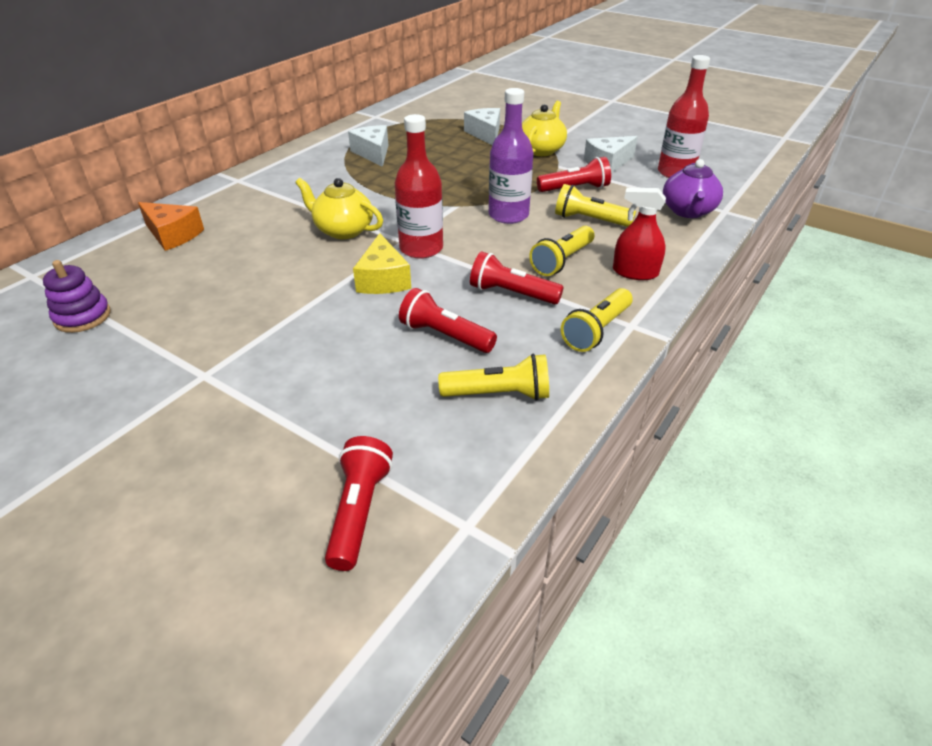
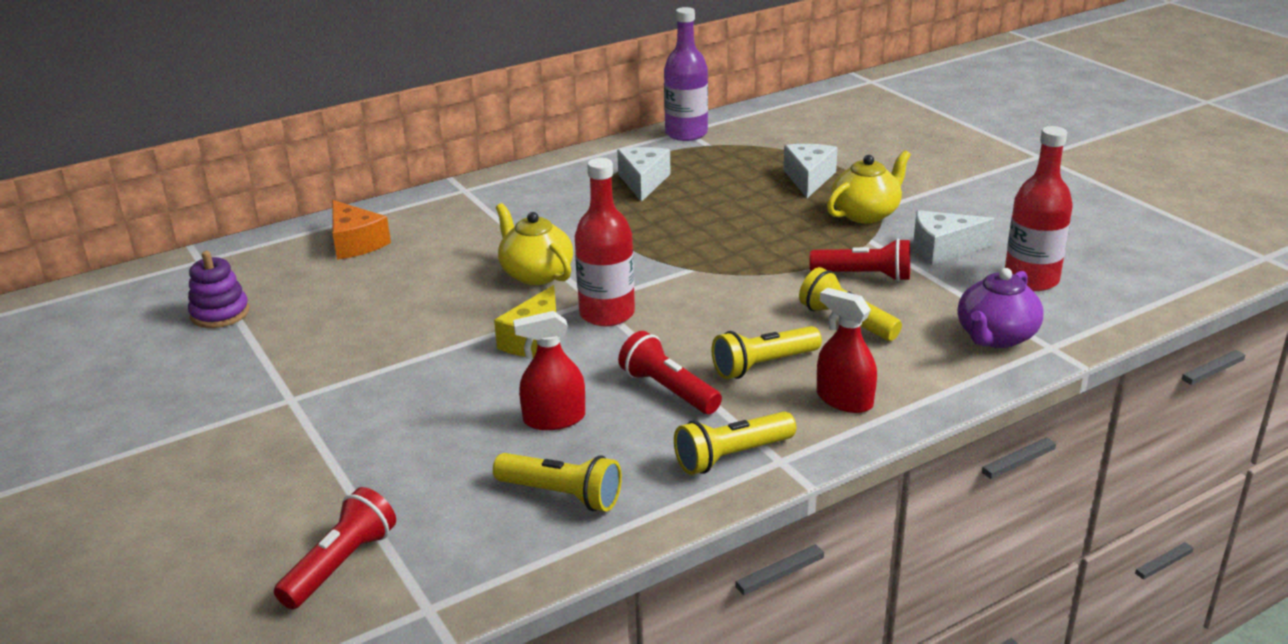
camera: 25 degrees right, 10 degrees down
(444, 336) = (554, 419): red flashlight -> red spray bottle
(508, 215) = (746, 294): purple bottle -> purple bottle (686, 133)

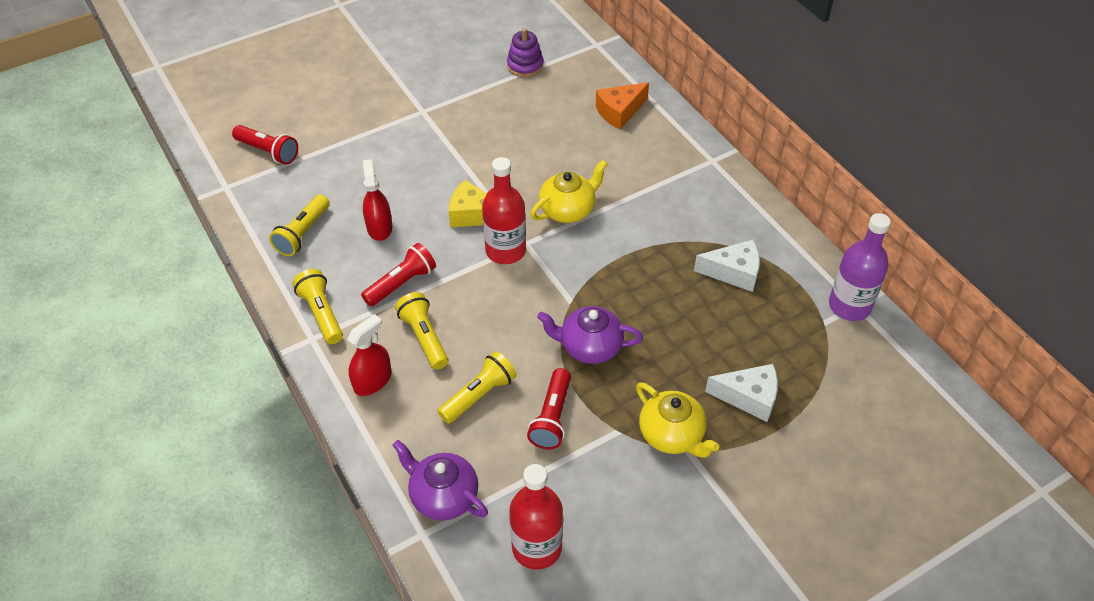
camera: 90 degrees right, 20 degrees up
(759, 257) = (589, 347): none -> purple teapot
(943, 249) = (599, 486): white cheese -> none

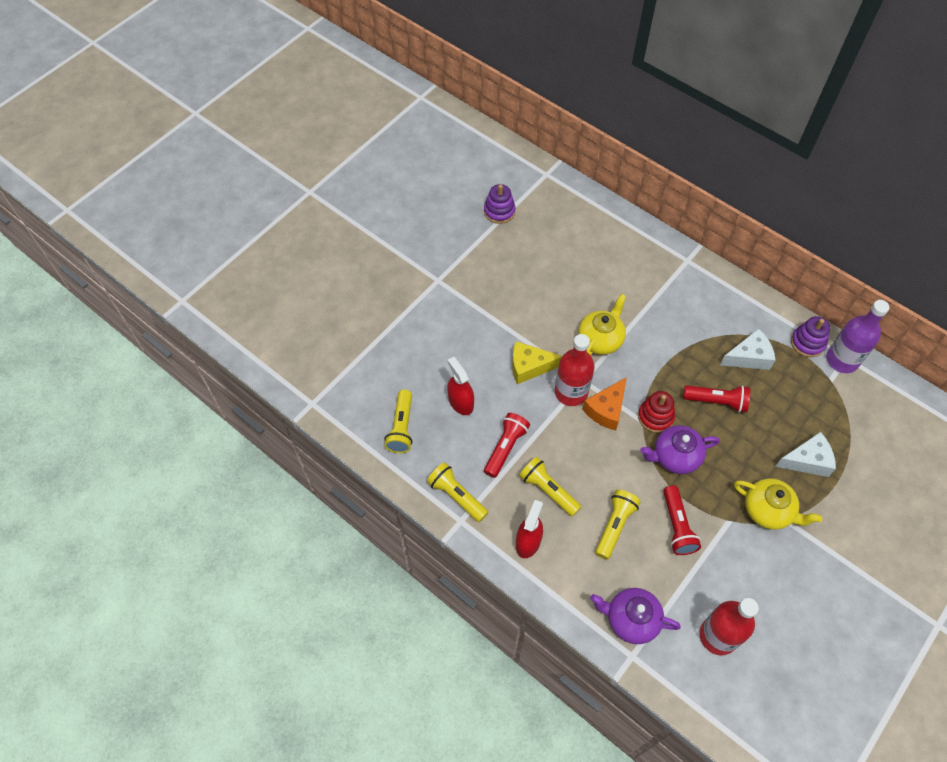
camera: 20 degrees left, 10 degrees up
(268, 151) = (329, 358): red flashlight -> red flashlight (717, 401)
(589, 301) = (655, 416): none -> red stacking toy
(619, 112) = (596, 235): orange cheese -> orange cheese (606, 409)
(814, 277) = (807, 343): none -> purple stacking toy

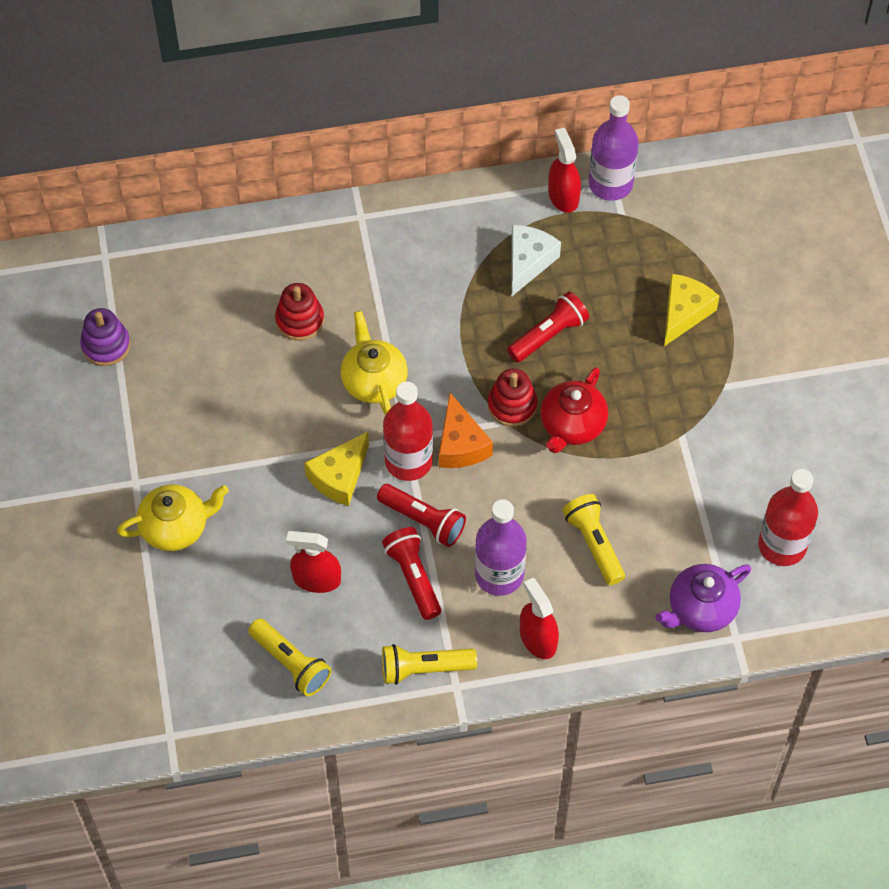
camera: 50 degrees left, 0 degrees up
(548, 490) = (499, 575): yellow flashlight -> purple bottle
(599, 280) = (300, 320): none -> red stacking toy
(675, 456) = (572, 425): purple teapot -> red teapot
(677, 526) = (645, 487): red flashlight -> red flashlight (423, 521)
(768, 510) = (702, 392): yellow teapot -> yellow teapot (176, 527)
(807, 343) = (563, 196): purple stacking toy -> red spray bottle
(807, 460) = (684, 313): white cheese -> yellow cheese

